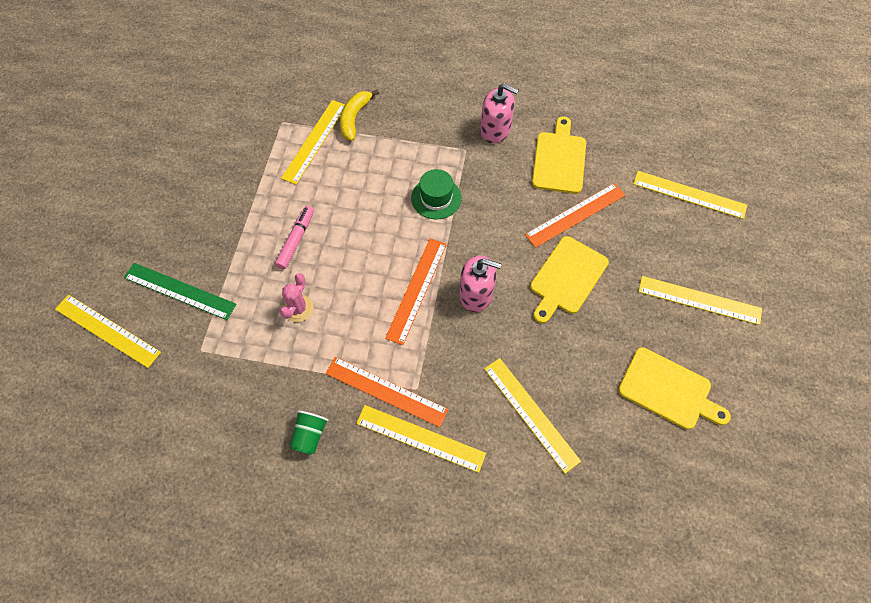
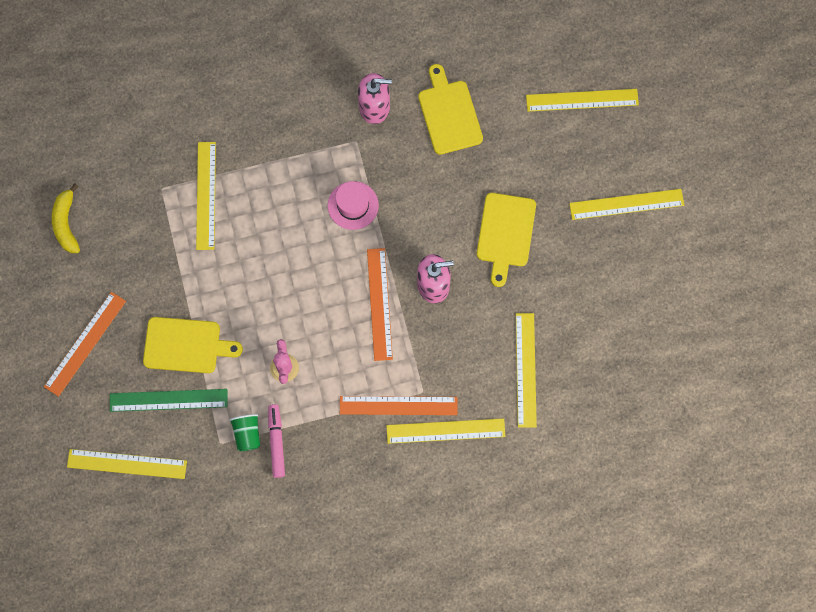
camera: 25 degrees left, 10 degrees up
(296, 240) = (246, 305): pink marker -> pink marker (276, 442)
(310, 435) = (354, 470): green cup -> green cup (247, 434)
(354, 118) = (231, 153): yellow banana -> yellow banana (66, 223)
(436, 198) = (353, 205): green hat -> pink hat
(531, 413) = (526, 369): yellow ruler -> yellow ruler turned 60 degrees clockwise
(575, 215) = (488, 167): orange ruler -> orange ruler (85, 343)
(668, 390) = (629, 299): yellow cutting board -> yellow cutting board (186, 345)

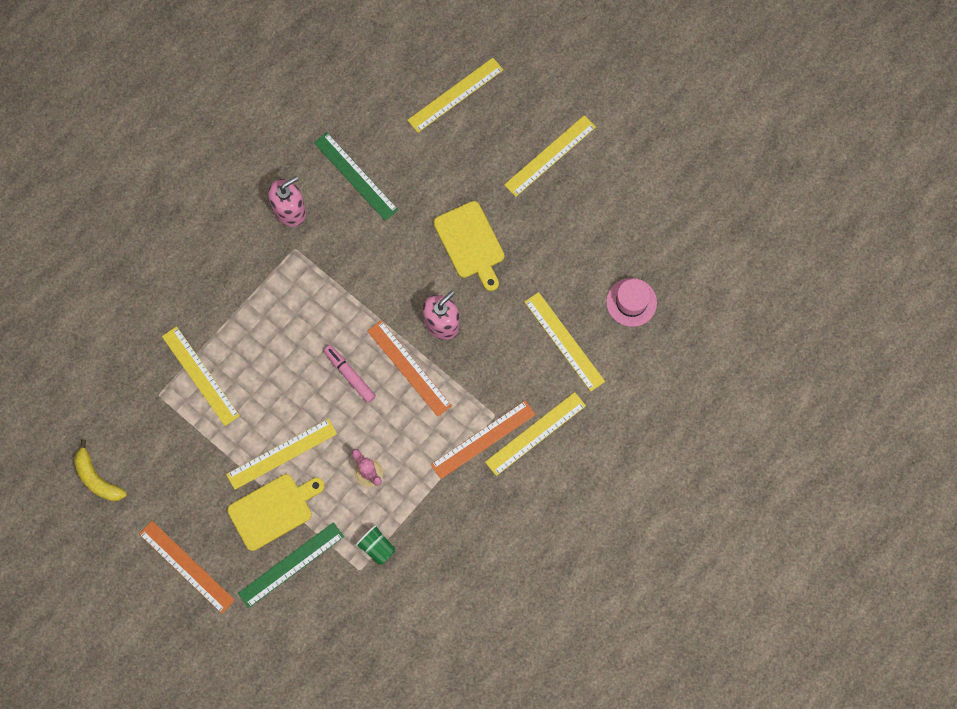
camera: 35 degrees left, 0 degrees up
(85, 343) = (186, 566): orange ruler -> orange ruler turned 45 degrees counterclockwise
(127, 464) = (294, 640): yellow ruler -> yellow ruler (281, 454)
(276, 442) = (405, 537): pink marker -> pink marker (349, 375)
(353, 205) = (330, 302): pink hat -> pink hat (631, 302)
(449, 114) = (355, 176): yellow cutting board -> green ruler

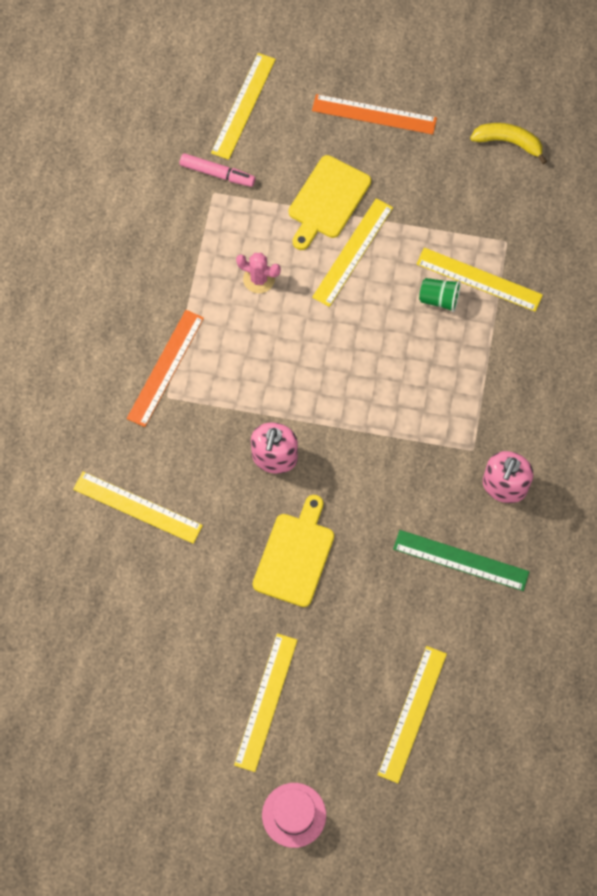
camera: 150 degrees right, 5 degrees down
(291, 564) = (280, 164): green ruler -> none
(349, 375) = (335, 357): pink marker -> pink marker (217, 173)
(377, 547) = (209, 220): green cup -> green cup (439, 299)
(409, 368) = (280, 395): orange ruler -> none
(470, 243) = (295, 556): yellow cutting board -> yellow cutting board turned 75 degrees clockwise
(535, 433) = (116, 401): yellow ruler -> yellow ruler (243, 106)
(631, 302) = (88, 587): pink hat -> pink hat (294, 815)

